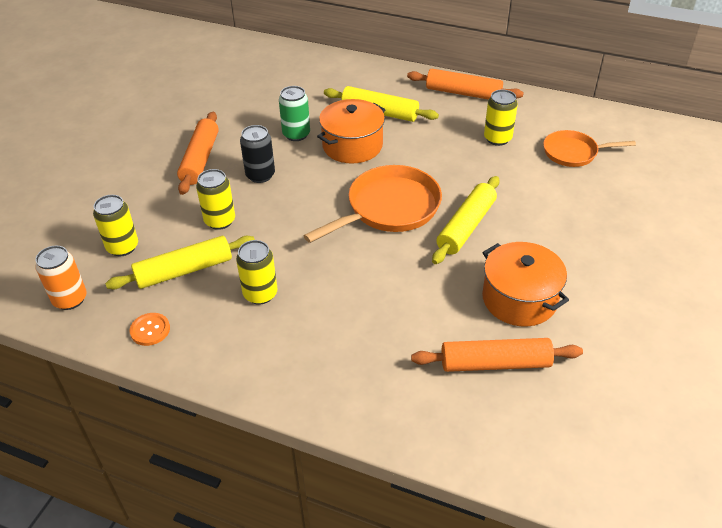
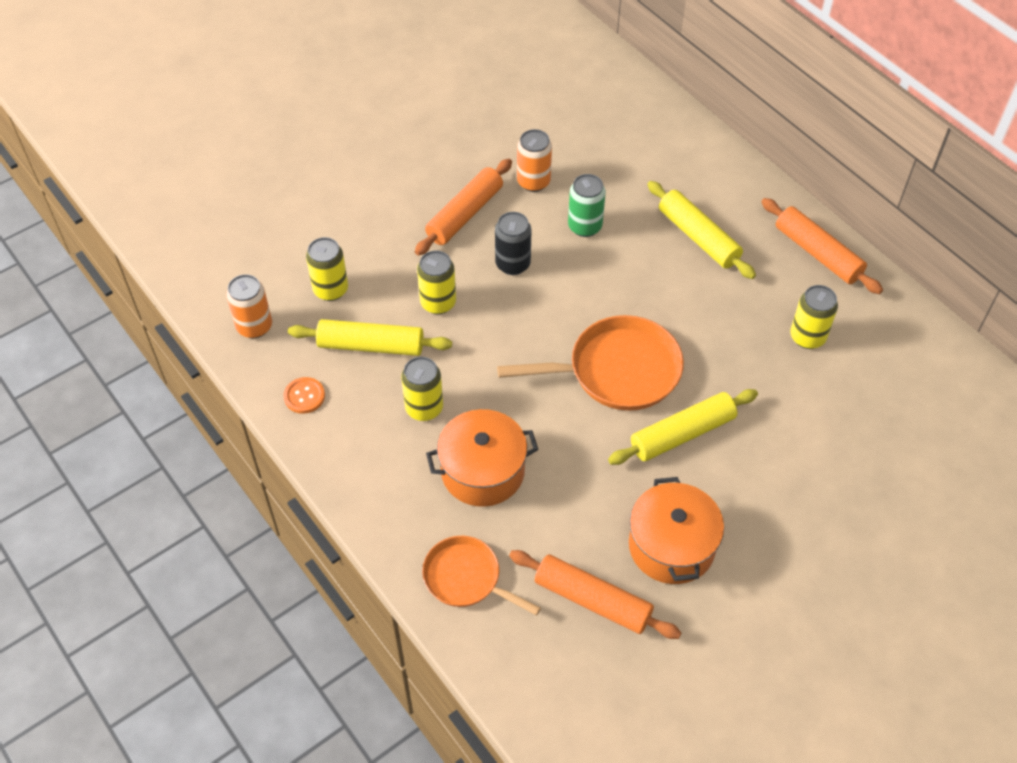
camera: 30 degrees right, 10 degrees up
(238, 123) = (533, 182): none -> orange can
(352, 146) = (635, 270): orange pot -> orange pot (482, 471)
(573, 153) = (883, 399): orange pan -> orange pan (466, 578)

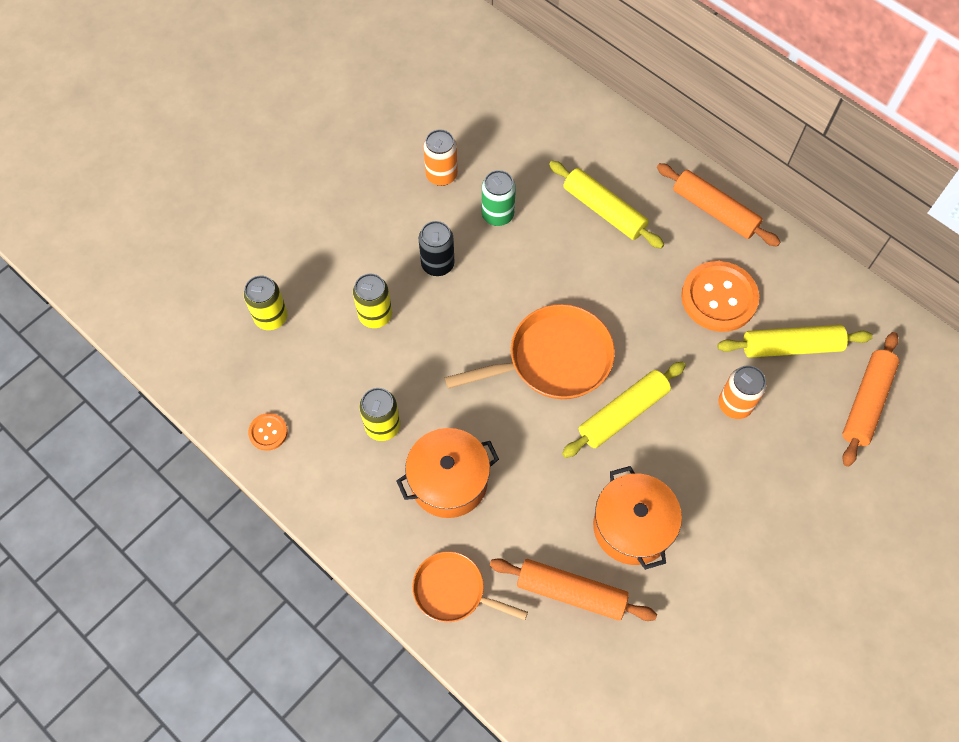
camera: 10 degrees left, 10 degrees up
(254, 326) = (206, 367): orange can -> orange can (734, 404)
(371, 346) = (320, 370): yellow rolling pin -> yellow rolling pin (791, 347)
(464, 214) = (383, 219): orange rolling pin -> orange rolling pin (866, 402)
(807, 337) = (719, 298): yellow can -> orange button

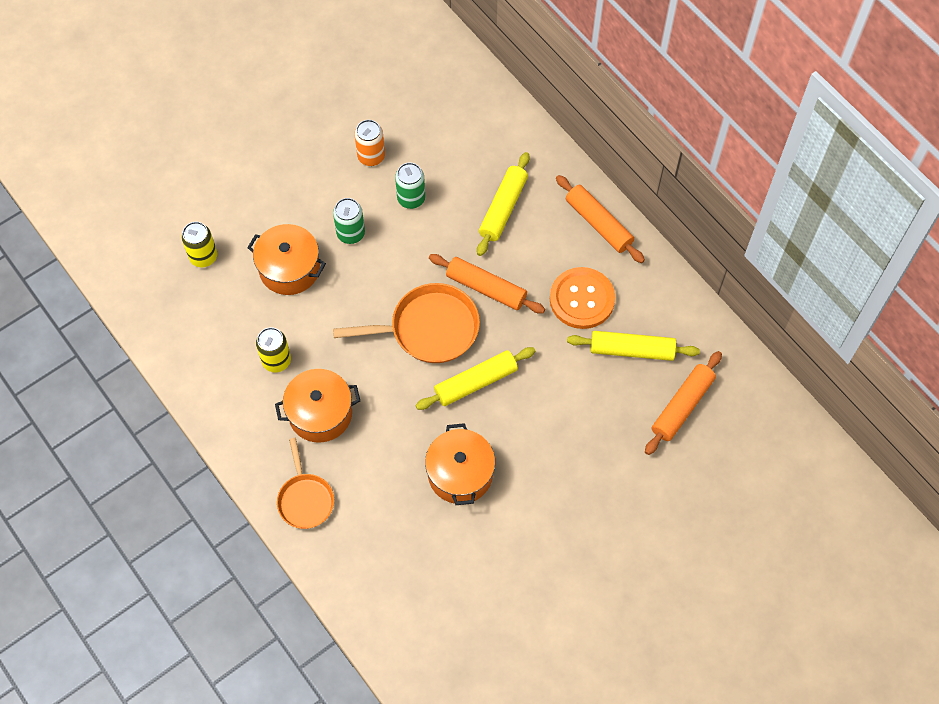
camera: 10 degrees right, 0 degrees up
(268, 432) = (183, 350): orange button -> none
(375, 315) = (289, 269): yellow can -> orange pot
(437, 264) = (351, 233): black can -> green can
(453, 591) = (305, 499): orange pan -> orange pan turned 135 degrees counterclockwise
(571, 592) = (398, 516): orange rolling pin -> orange rolling pin (486, 288)
(604, 210) = (503, 208): yellow rolling pin -> yellow rolling pin turned 60 degrees clockwise
(734, 404) = (570, 390): orange can -> none

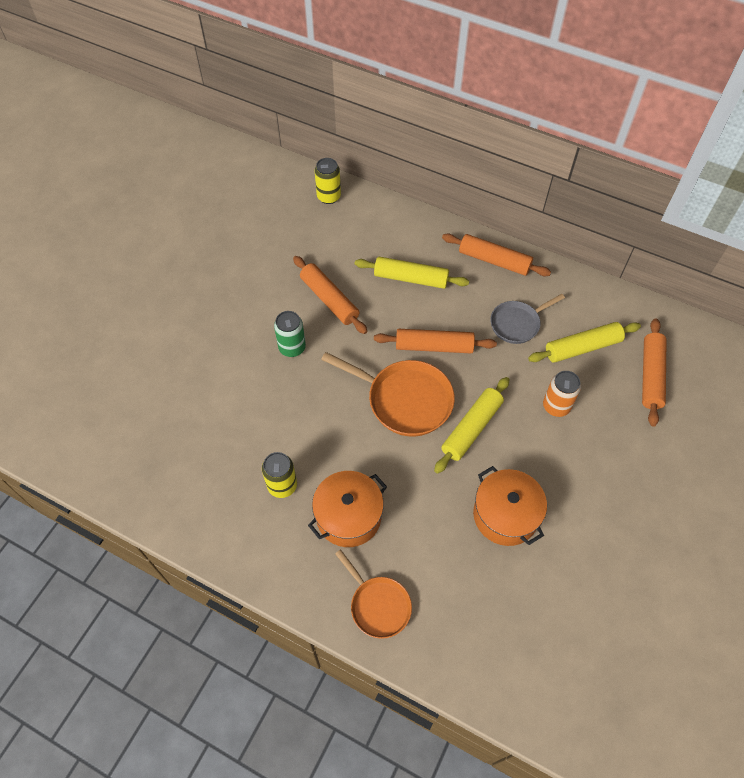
camera: 25 degrees left, 5 degrees down
(203, 257) = (166, 420): yellow can -> yellow can (329, 197)
(289, 269) = (252, 399): orange pot -> none
(371, 156) = (276, 279): orange can -> orange can (556, 406)
(411, 199) = (329, 299): green can -> orange rolling pin
(428, 329) = (404, 400): orange pan -> orange pan turned 60 degrees clockwise
(503, 208) = (411, 278): yellow rolling pin -> yellow rolling pin turned 75 degrees counterclockwise
(582, 299) = (517, 323): orange button -> grey pan

